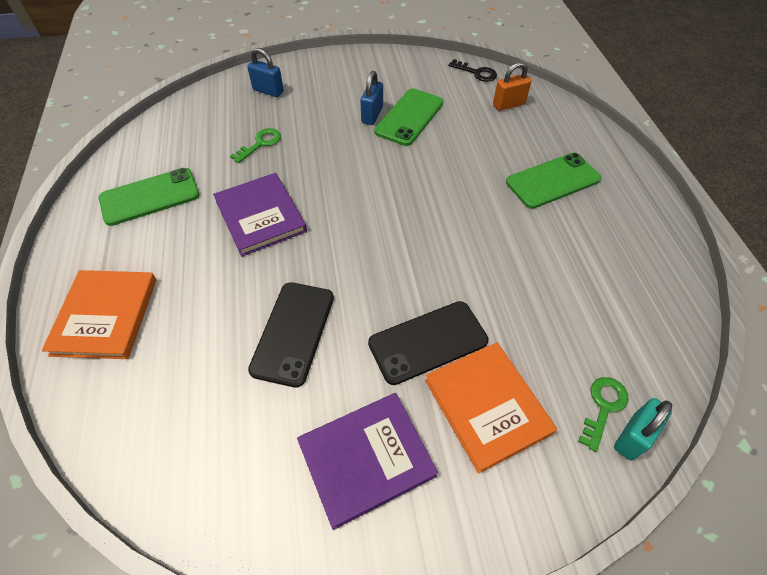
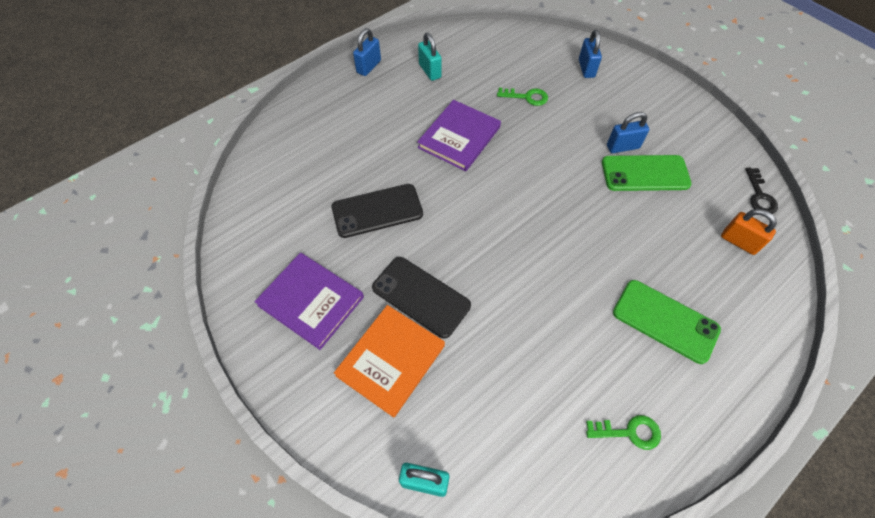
camera: 60 degrees right, 5 degrees up
(82, 246) = (368, 67): none -> blue padlock
(105, 316) = (329, 110): orange book -> none
(150, 197) = (430, 71): green phone -> turquoise padlock
(603, 407) = (439, 449): green key -> green key (629, 432)

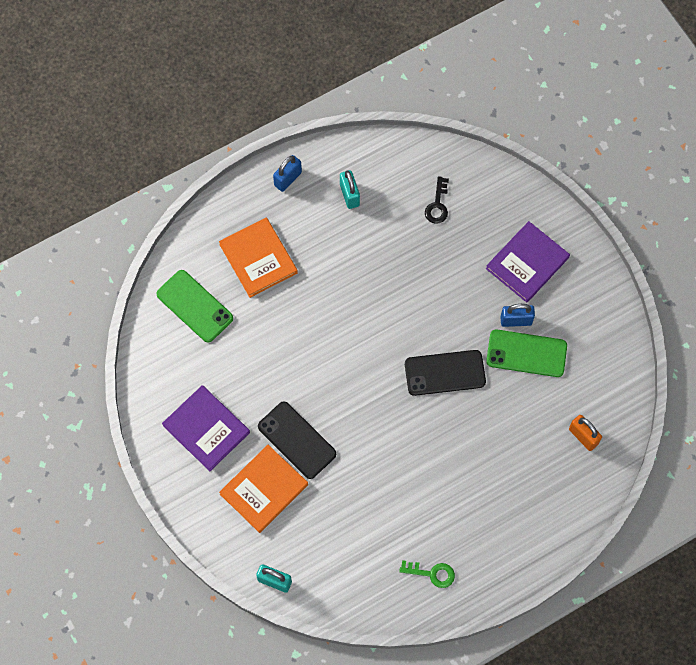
camera: 10 degrees right, 10 degrees up
(349, 131) = (258, 259): none -> orange book
(377, 211) = (272, 352): black phone -> black phone (445, 373)
(459, 137) = (362, 284): purple book -> purple book (527, 263)
(526, 97) = (440, 245): green key -> none
(586, 68) = (512, 217): blue padlock -> none
(665, 321) = (491, 495): green phone -> green phone (194, 306)
(759, 196) = (623, 394): black key -> black key (437, 205)

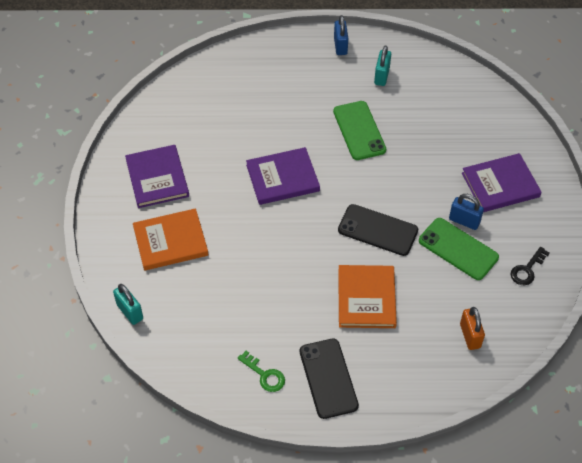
camera: 30 degrees right, 15 degrees down
(194, 306) = (209, 94): green phone -> green phone (359, 130)
(258, 259) = (280, 86): orange book -> orange book (366, 298)
(288, 179) = (340, 46): blue padlock -> blue padlock turned 75 degrees counterclockwise
(297, 440) = (222, 220): black phone -> black phone (328, 378)
(325, 364) = (282, 178): none -> purple book
(437, 205) = (449, 112): black key -> black key (527, 269)

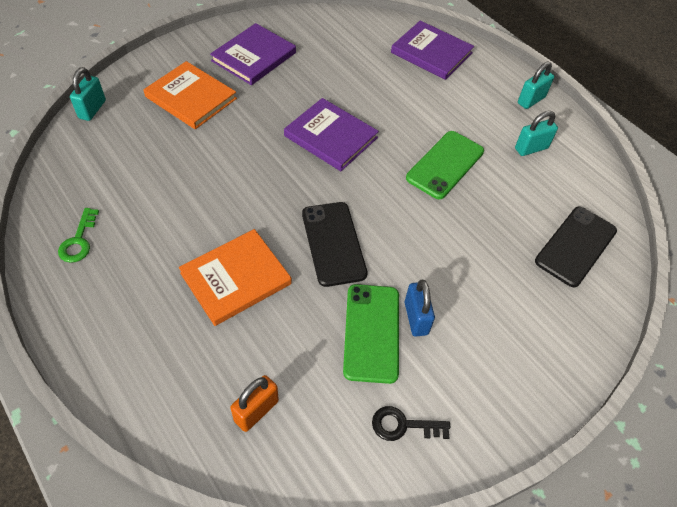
camera: 50 degrees right, 0 degrees up
(328, 378) = (106, 297): black phone -> black phone (575, 246)
(340, 46) = (531, 100): blue padlock -> turquoise padlock
(500, 185) = (500, 329): purple book -> purple book (431, 53)

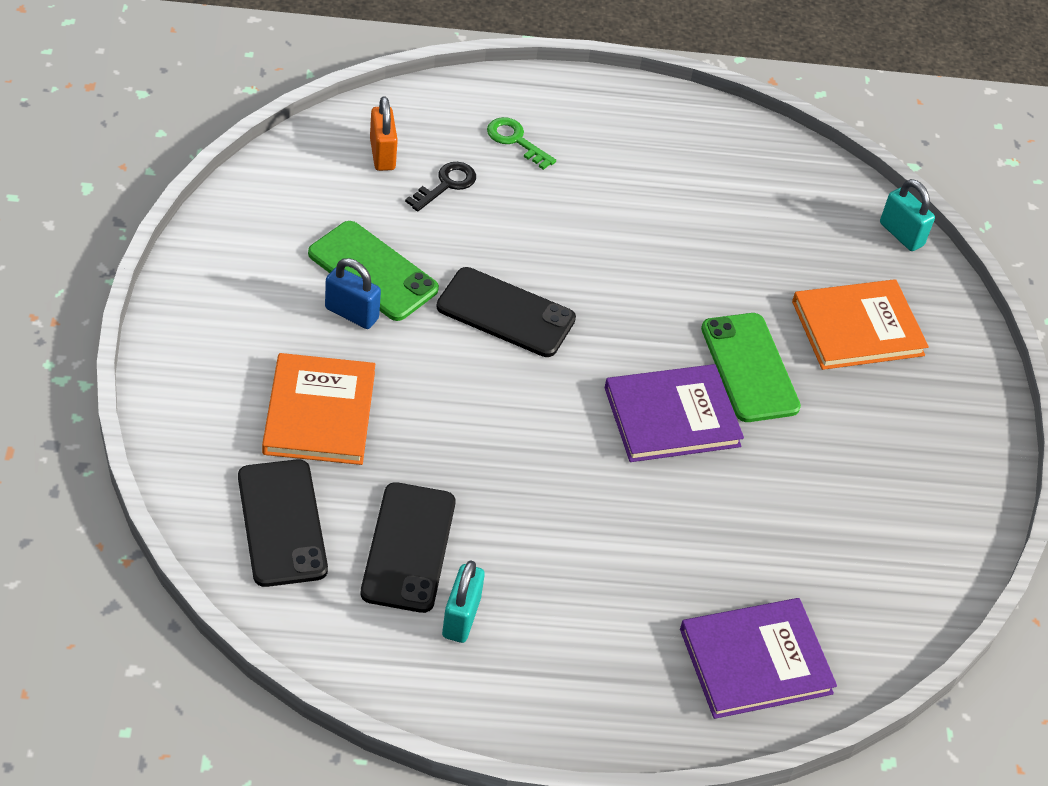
camera: 125 degrees right, 5 degrees down
(79, 240) = (691, 139): green key -> green key (515, 140)
(236, 278) = (535, 217): orange book -> orange book (319, 413)
(254, 57) = (901, 437): purple book -> none
(403, 425) = (265, 231): black key -> black key (446, 185)
(445, 165) = (521, 497): green phone -> green phone (749, 368)
(523, 188) = (408, 547): none -> black phone
(531, 100) = (547, 705): turquoise padlock -> none

